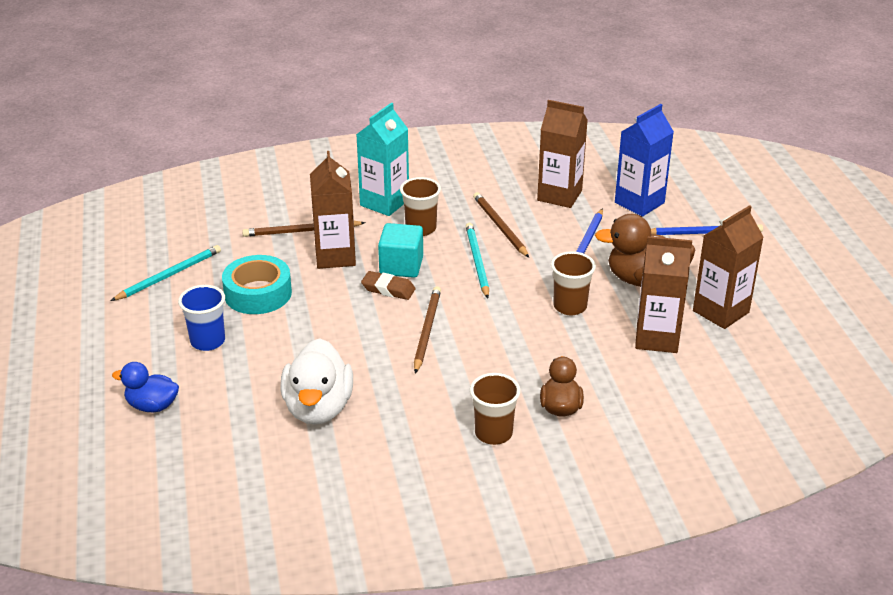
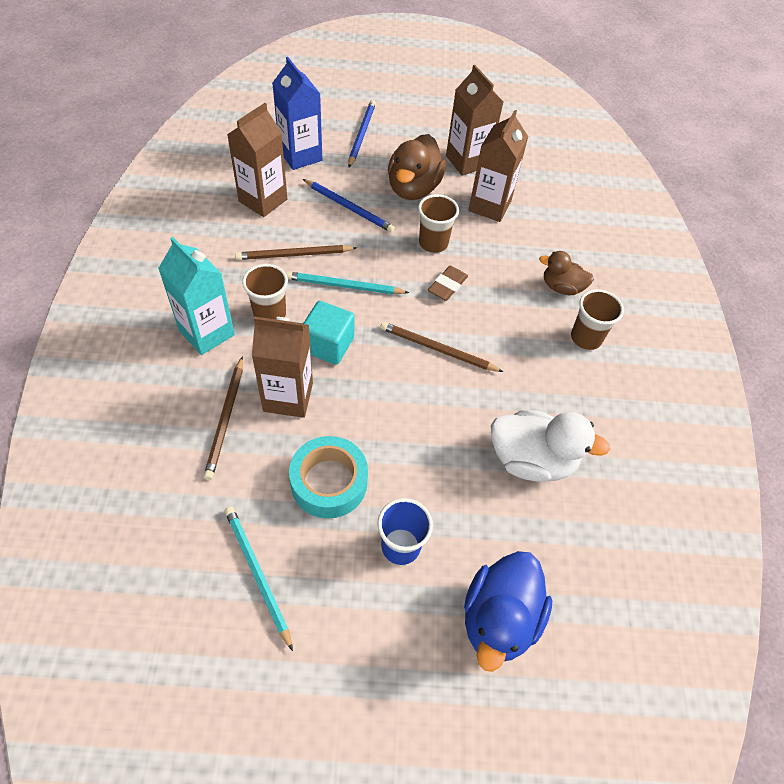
camera: 80 degrees left, 20 degrees up
(152, 406) = (499, 619): blue duck -> blue duck, size x1.66
(388, 289) = (363, 364): brown eraser -> brown eraser (447, 286)

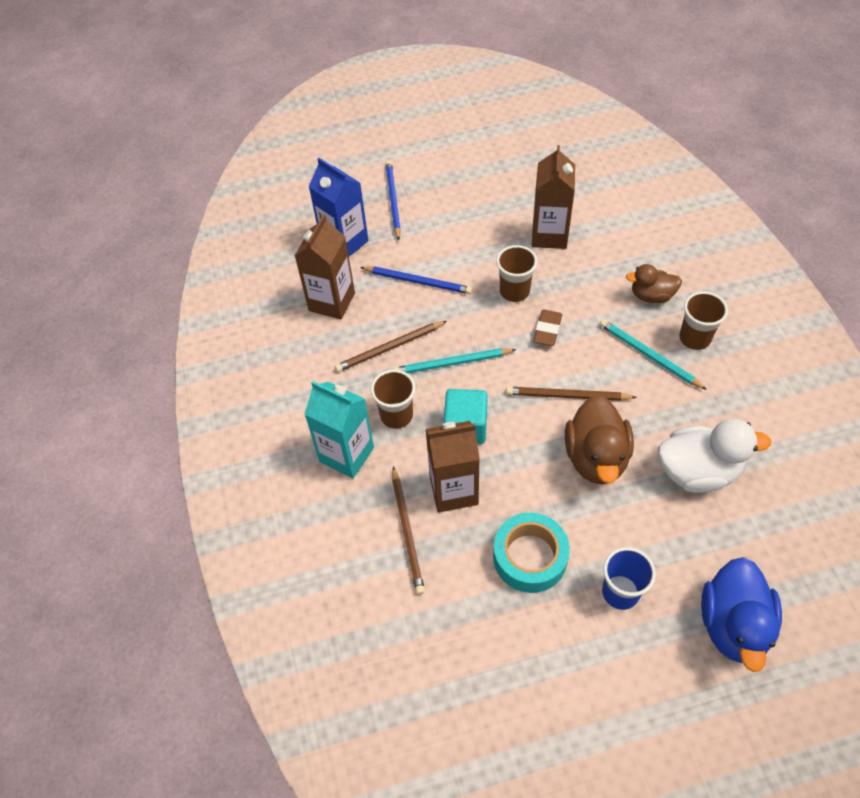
camera: 10 degrees left, 0 degrees up
(257, 574) = (507, 663): turquoise pencil -> turquoise pencil (649, 355)
(413, 188) = (469, 241): brown duck -> brown duck (596, 457)
(467, 161) = (507, 195): brown carton -> none

